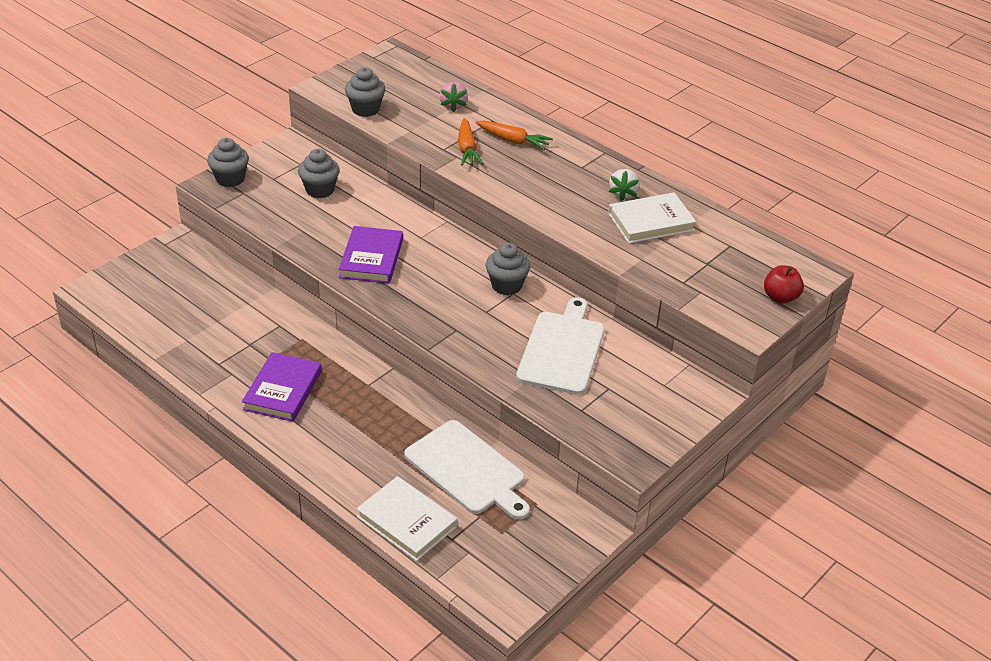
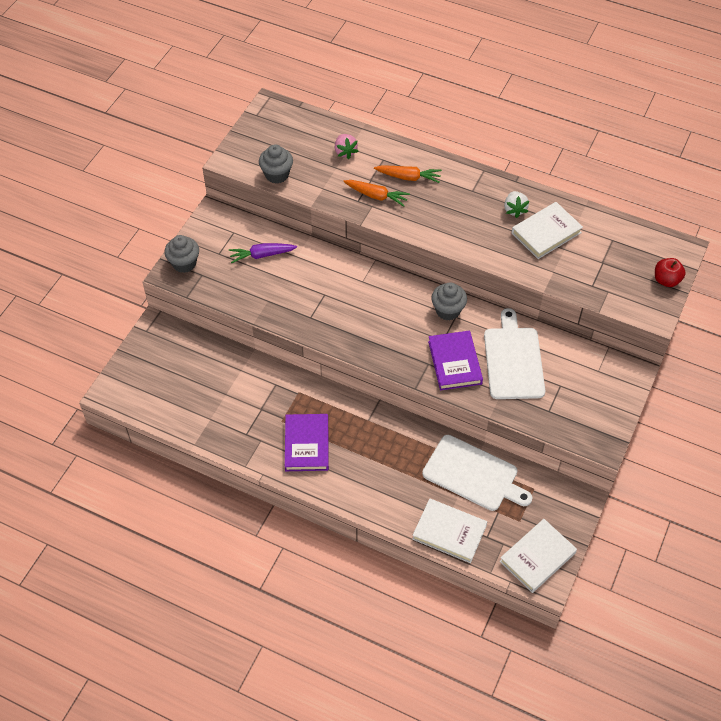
camera: 15 degrees left, 15 degrees up
(320, 190) = (262, 255): grey cupcake -> purple carrot
(371, 258) = (334, 313): purple book -> purple book (455, 362)
(467, 149) = (376, 196): orange carrot -> orange carrot turned 45 degrees counterclockwise
(505, 578) = (537, 557): none -> white book

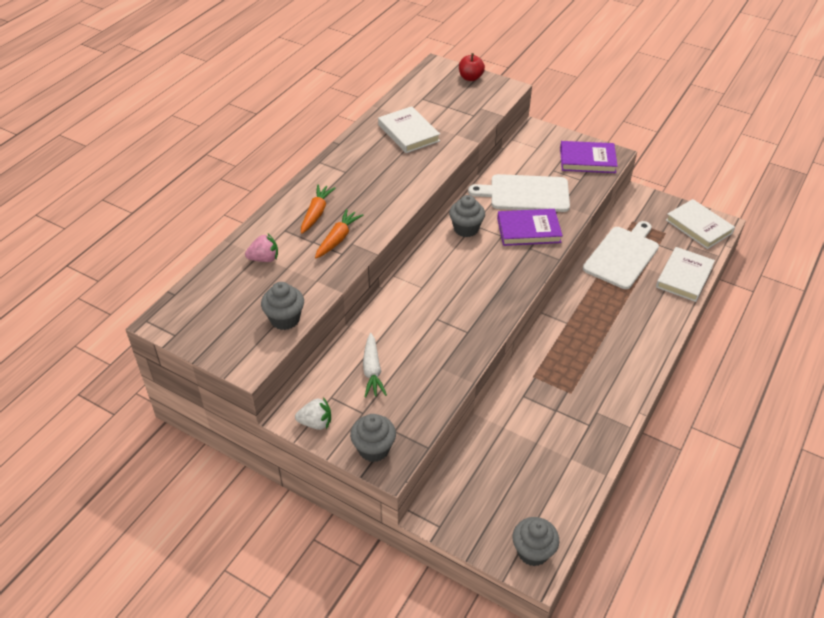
camera: 85 degrees left, 10 degrees down
(123, 391) = (533, 552): none -> grey cupcake
(262, 255) = (372, 370): purple carrot -> white carrot
(307, 444) = (599, 372): purple book -> purple book (587, 160)
(514, 209) = (376, 148): white strawberry -> white strawberry (316, 423)

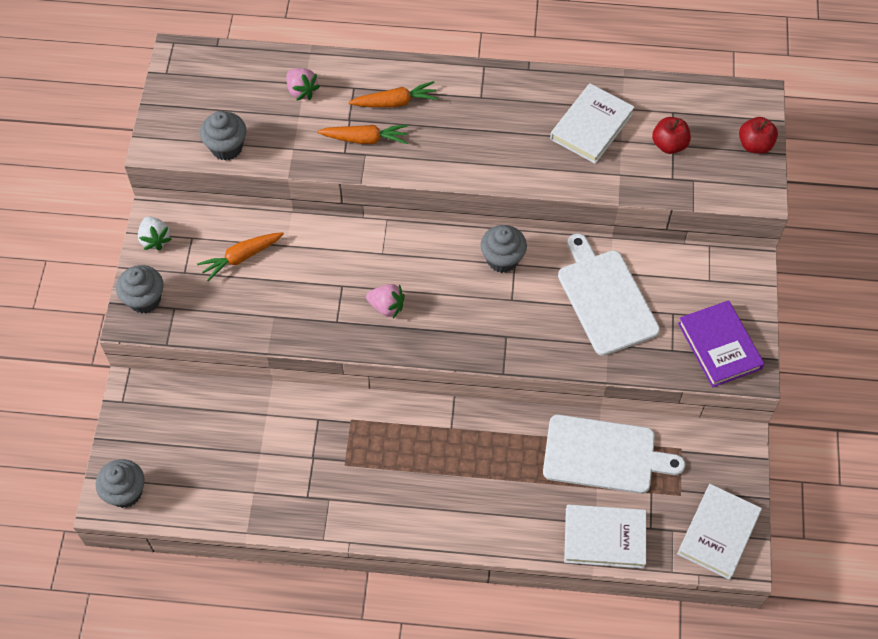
camera: 65 degrees right, 15 degrees up
(372, 370) = (241, 257): white carrot -> orange carrot
(446, 108) = (669, 145): none -> red apple
(470, 300) = (386, 306): none -> pink strawberry
(528, 230) = (537, 324): purple book -> none

